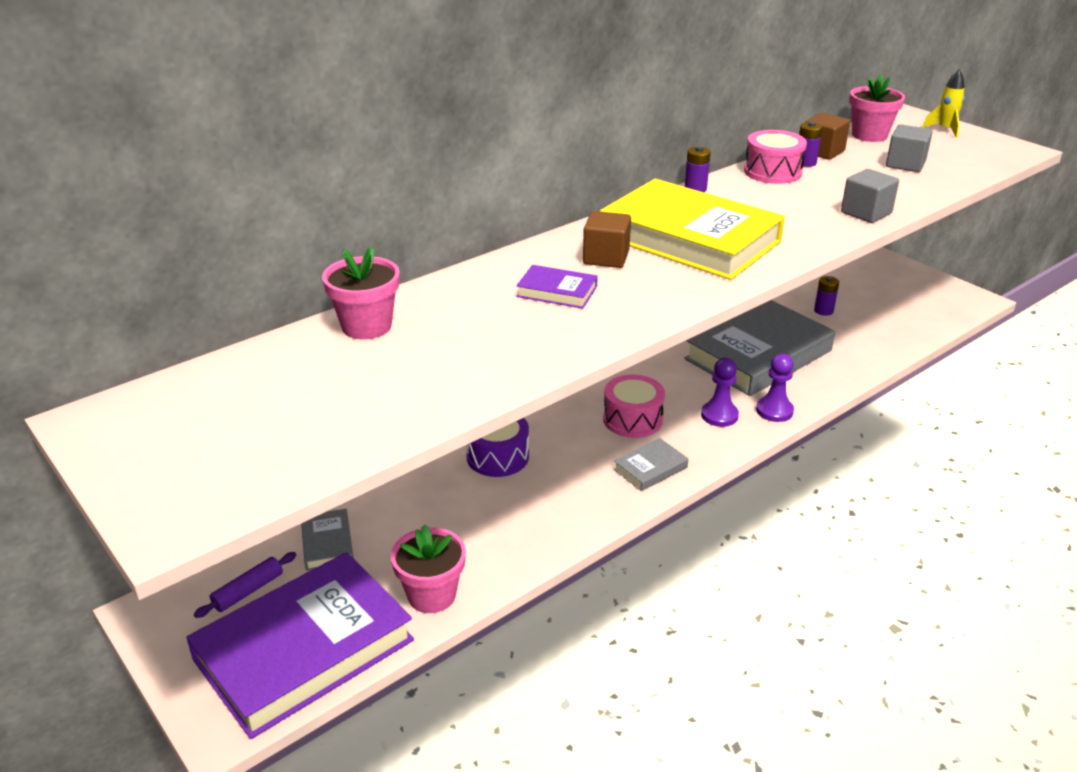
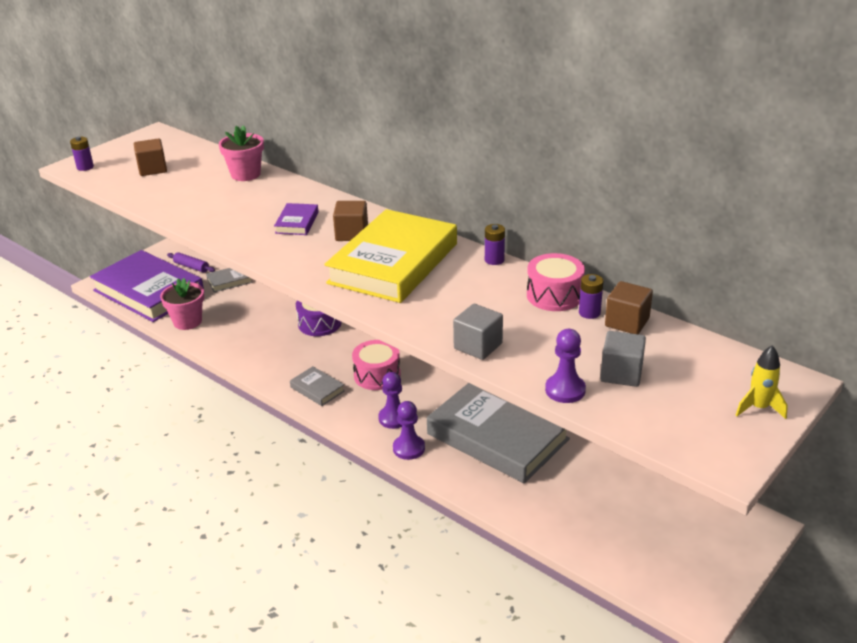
camera: 80 degrees right, 0 degrees up
(272, 419) = (152, 169): none -> brown cube
(823, 311) = (603, 479): purple battery -> purple battery (85, 167)
(869, 135) = (698, 352): pink flower pot -> none
(934, 187) = (565, 390): none -> purple pawn

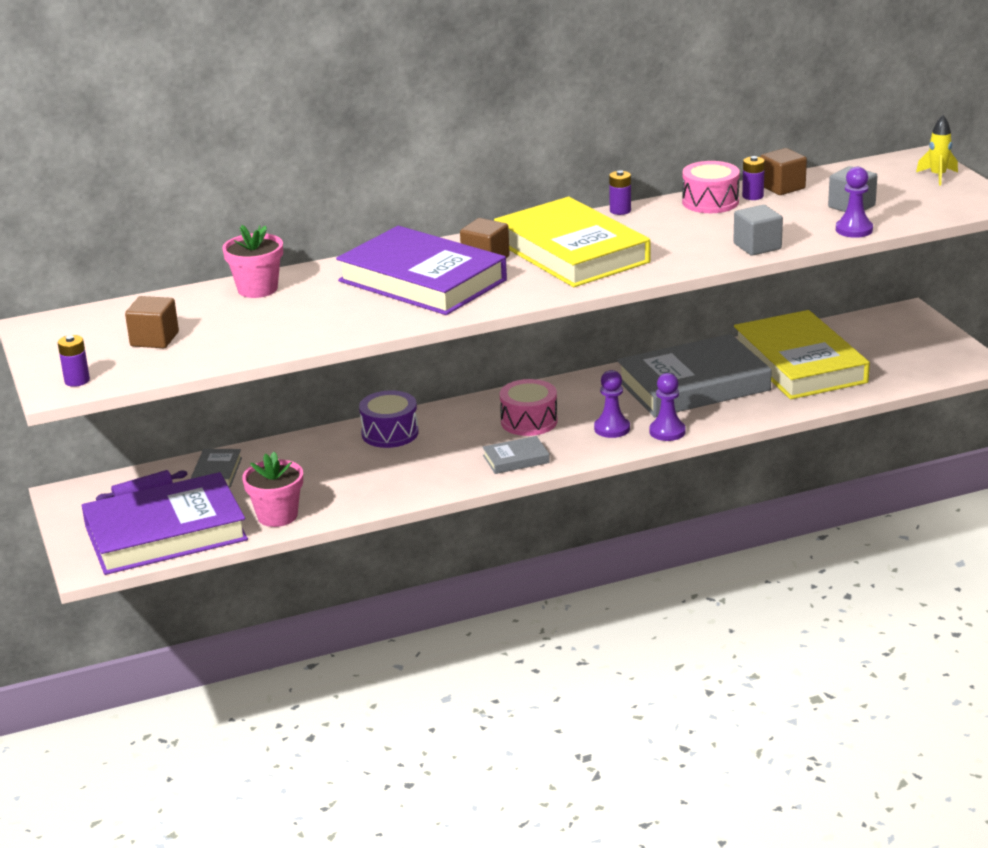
camera: 60 degrees left, 5 degrees down
(297, 222) = (422, 281): purple book -> purple book, size x2.37
(588, 485) = (799, 363): none -> yellow book

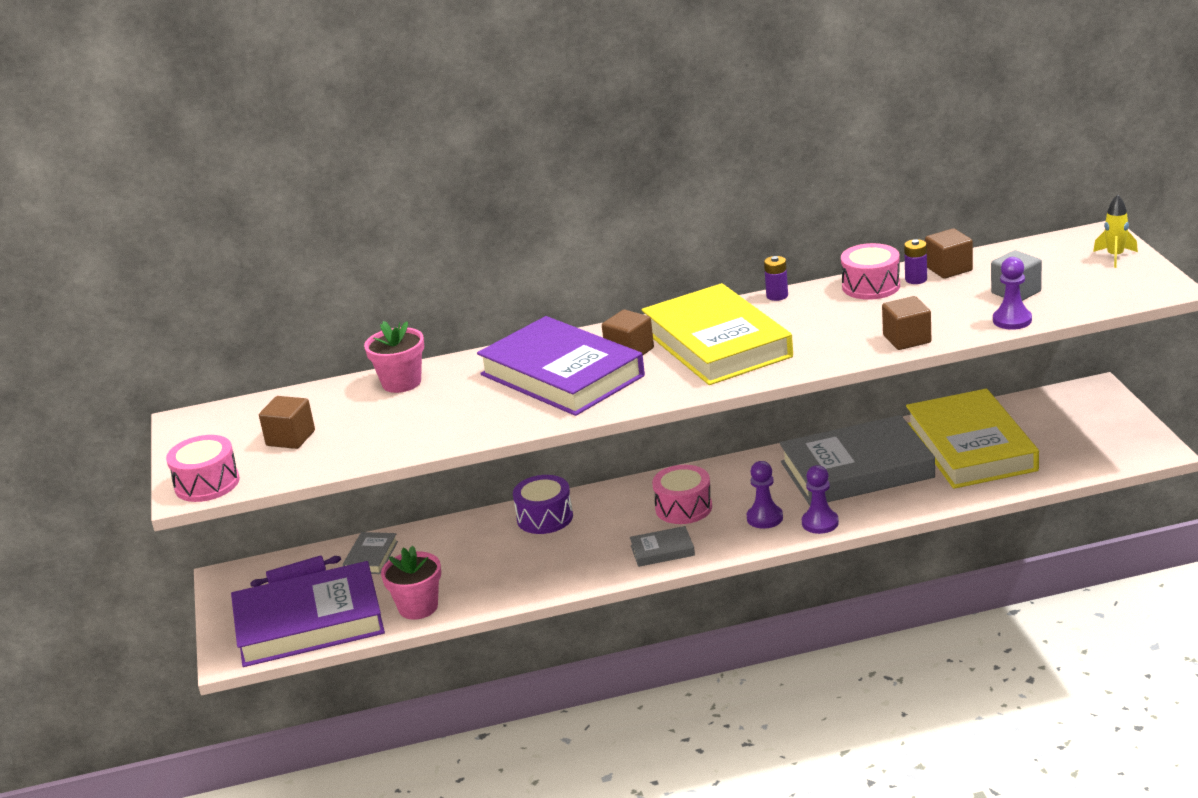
camera: 10 degrees right, 0 degrees up
(77, 381) = (207, 484): purple battery -> pink drum
(757, 246) = (907, 339): grey cube -> brown cube

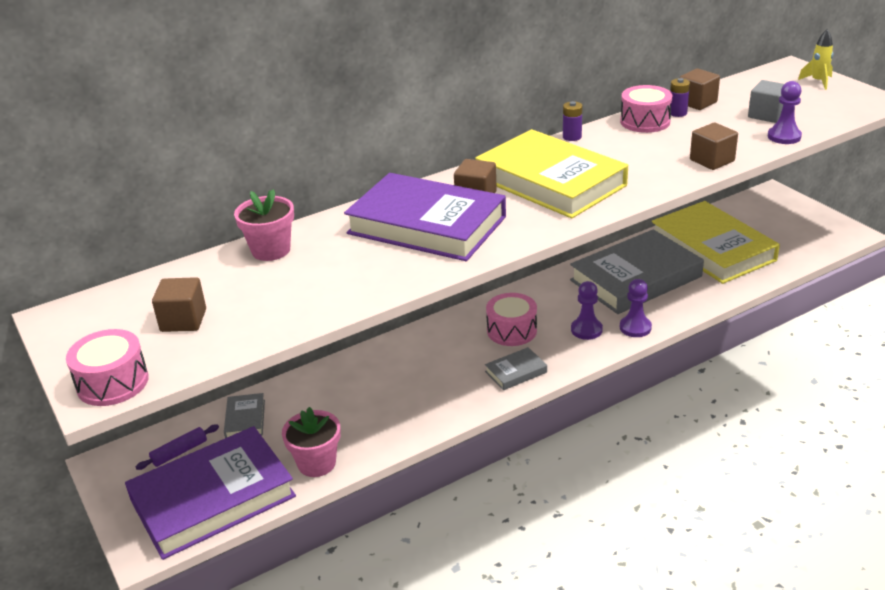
camera: 20 degrees left, 5 degrees up
(545, 517) = (393, 357): purple drum -> none

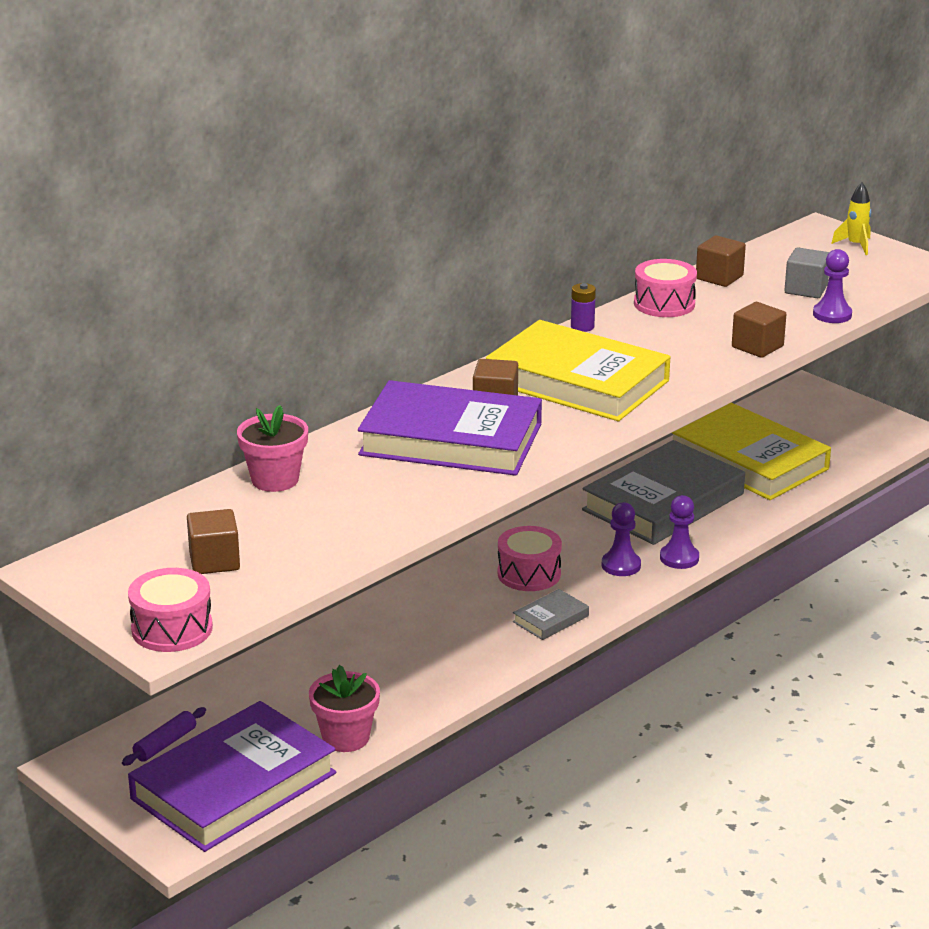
camera: 15 degrees left, 5 degrees down
(245, 419) = (232, 701): grey book -> none
(677, 113) = (700, 291): purple battery -> none

